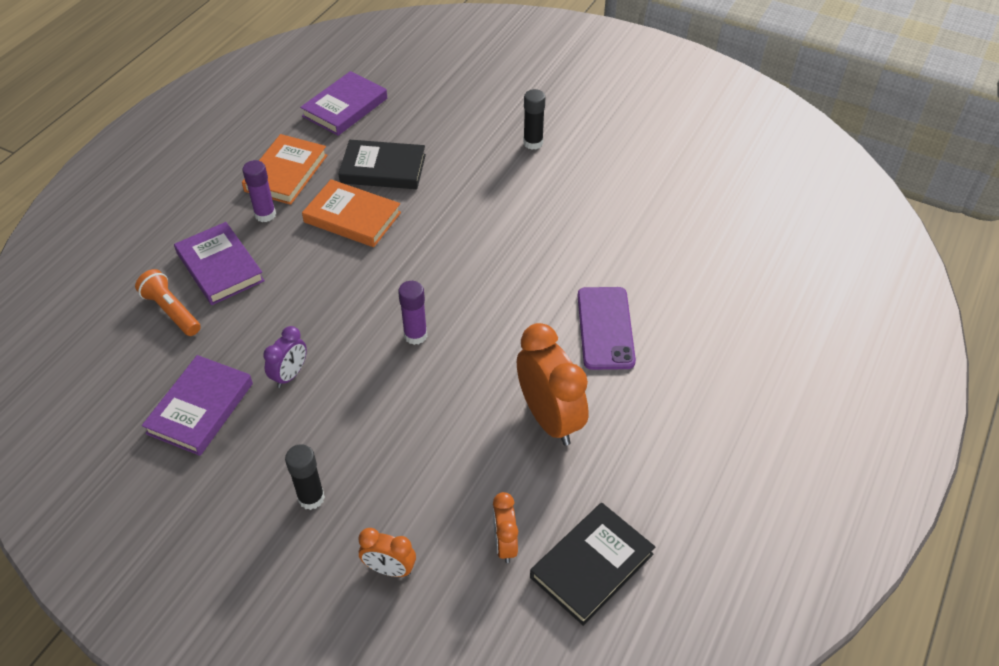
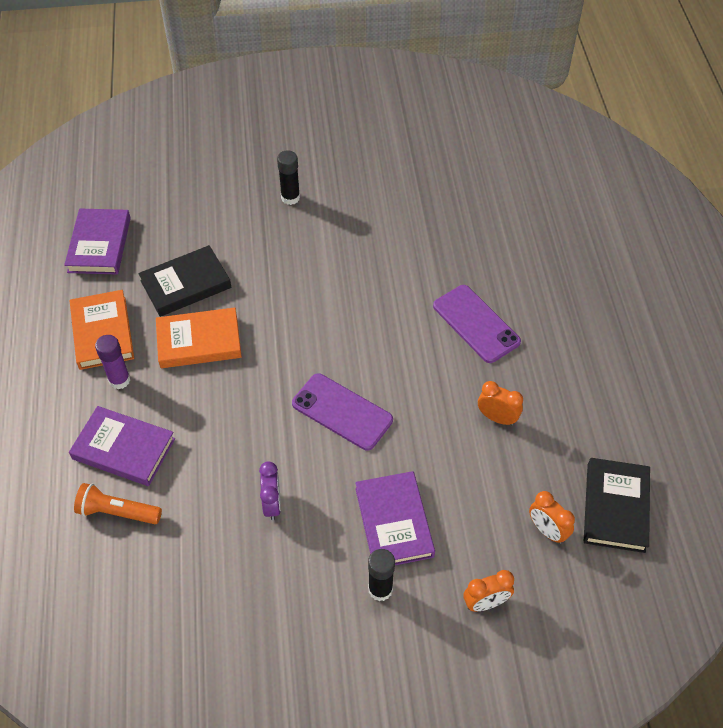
camera: 35 degrees left, 5 degrees up
(200, 408) = (224, 577): purple book -> purple book (394, 522)
(415, 335) = (342, 412): purple glue stick -> purple phone
(549, 419) = (497, 418): orange clock -> orange clock, size x0.53

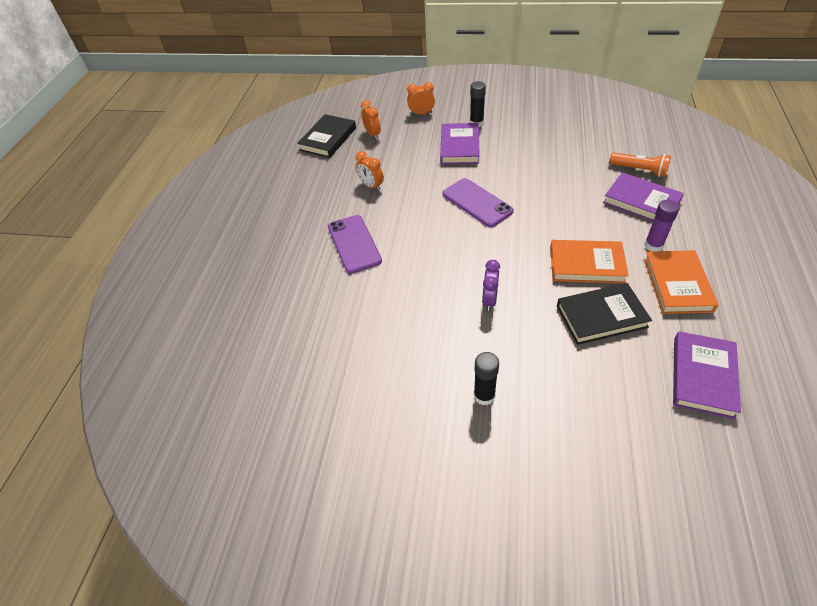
camera: 160 degrees left, 5 degrees down
(272, 504) = (534, 162): purple clock -> purple clock (489, 300)

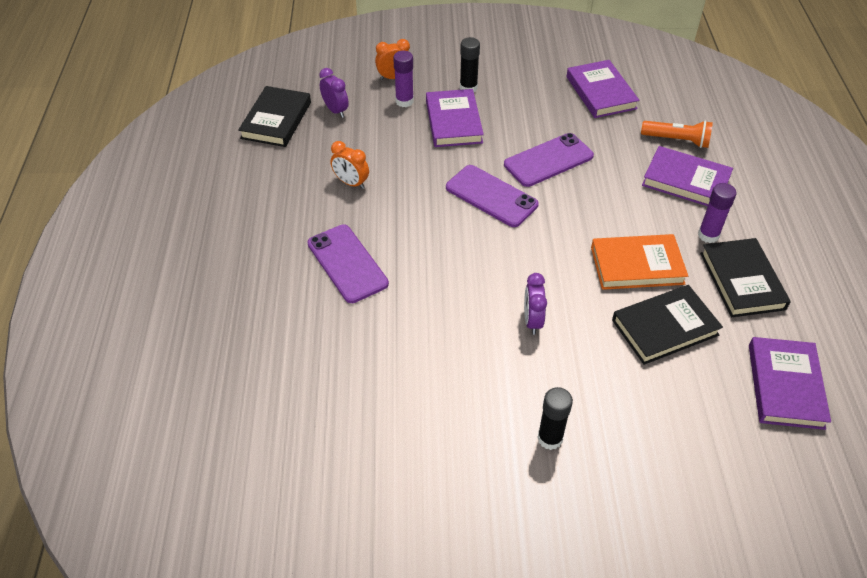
camera: 15 degrees left, 0 degrees up
(372, 134) = (335, 110): orange clock -> purple clock
(425, 130) = (404, 101): none -> purple glue stick
(528, 179) = (548, 160): none -> purple phone
(582, 131) = (600, 93): none -> purple book
(677, 285) = (742, 281): orange book -> black book

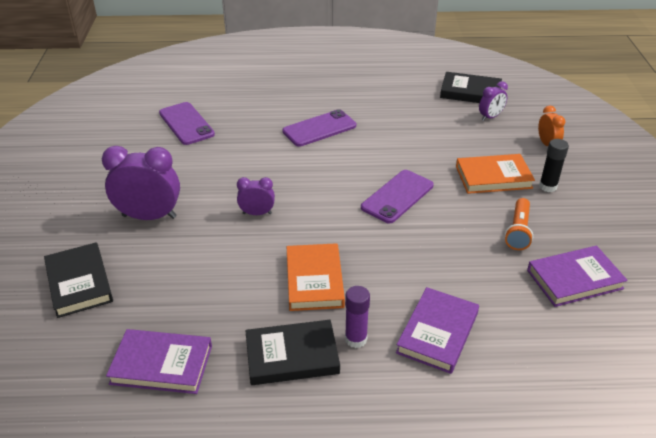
camera: 90 degrees right, 10 degrees down
(351, 183) = (404, 127): orange clock -> none
(404, 101) = (514, 150): purple glue stick -> none
(453, 122) = (493, 177): purple book -> orange book
(548, 160) = (452, 233): purple phone -> purple phone (186, 124)
(550, 438) = (149, 216): black glue stick -> purple clock
(664, 327) = (240, 290): black book -> black book (79, 283)
(677, 140) = (506, 335): orange flashlight -> orange flashlight (518, 231)

